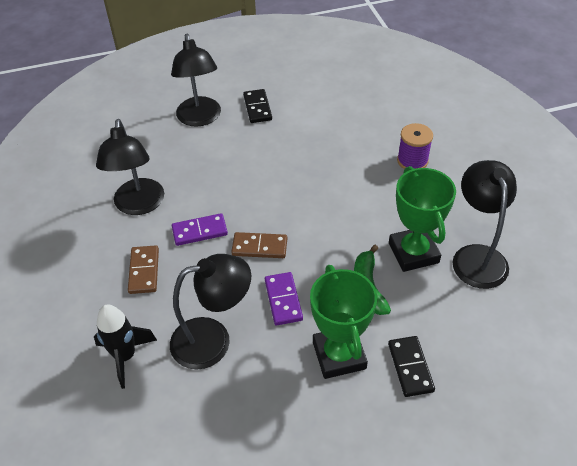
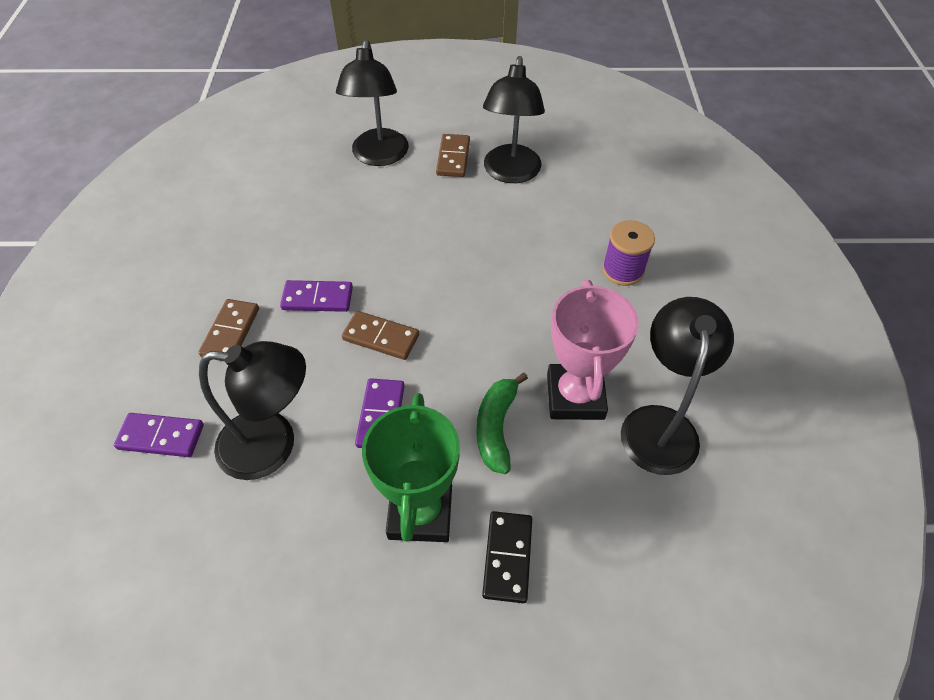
camera: 15 degrees right, 5 degrees up
(125, 356) = (161, 436): black rocket -> purple domino
(139, 205) = (261, 248): black lamp -> black lamp (510, 173)
(257, 108) = (453, 158): black domino -> brown domino
(413, 253) = (575, 396): green trophy -> pink trophy

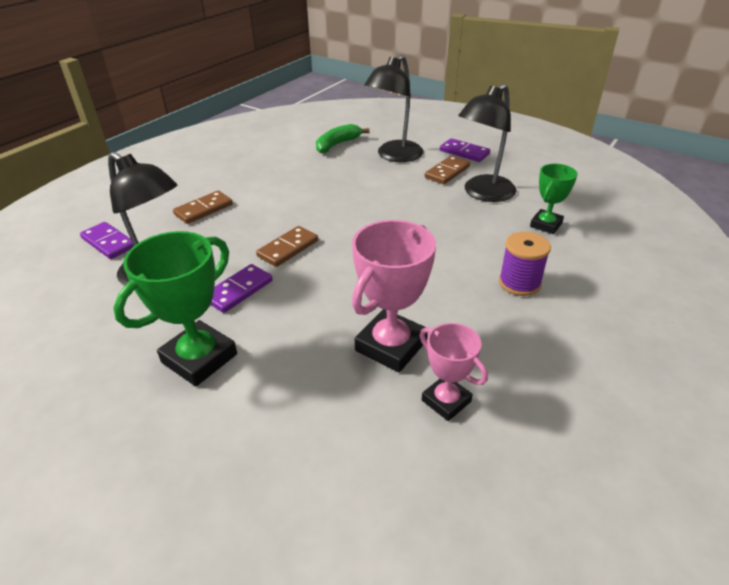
camera: 35 degrees right, 15 degrees down
(317, 298) = (272, 213): purple domino -> purple domino (464, 152)
(381, 337) = (288, 248): brown domino -> brown domino turned 75 degrees clockwise
(496, 427) = (308, 335): green banana -> green banana (337, 144)
(508, 557) = (224, 422): black domino -> none
(594, 189) = (546, 225): none -> green trophy
(660, 424) = (446, 401): black lamp -> pink trophy

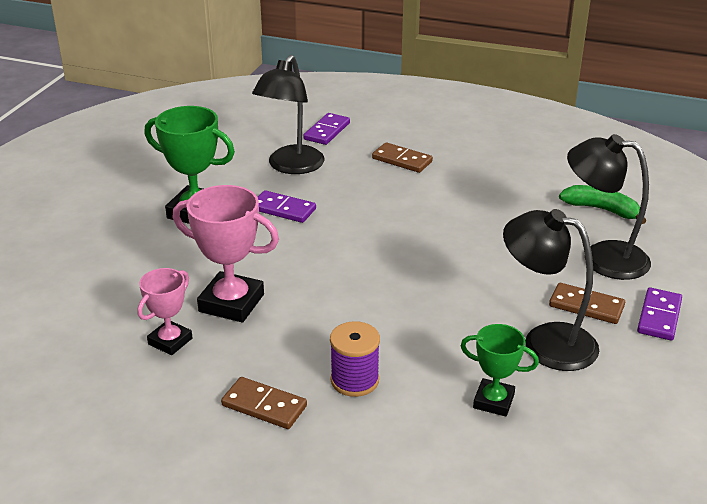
camera: 75 degrees right, 5 degrees down
(288, 248) = (356, 221): brown domino -> brown domino (264, 406)

